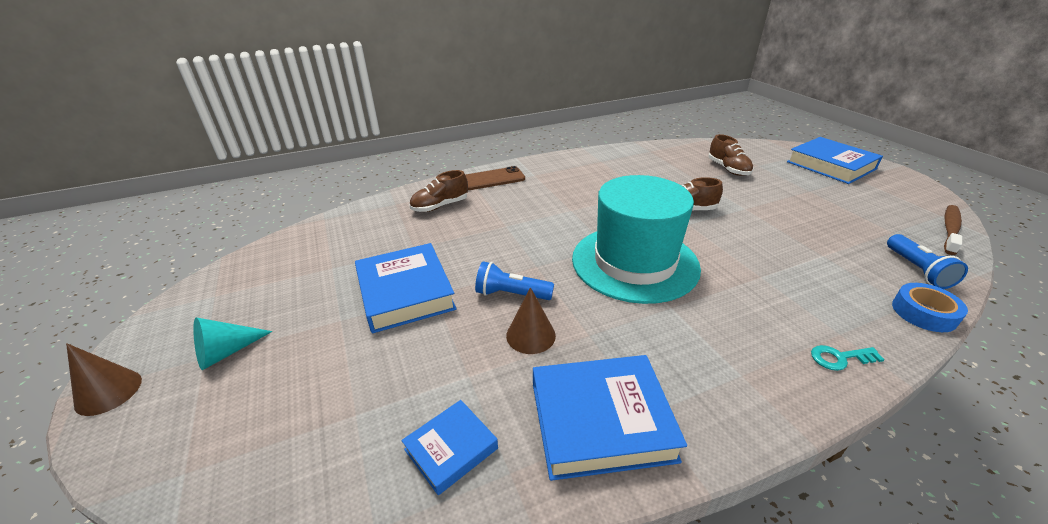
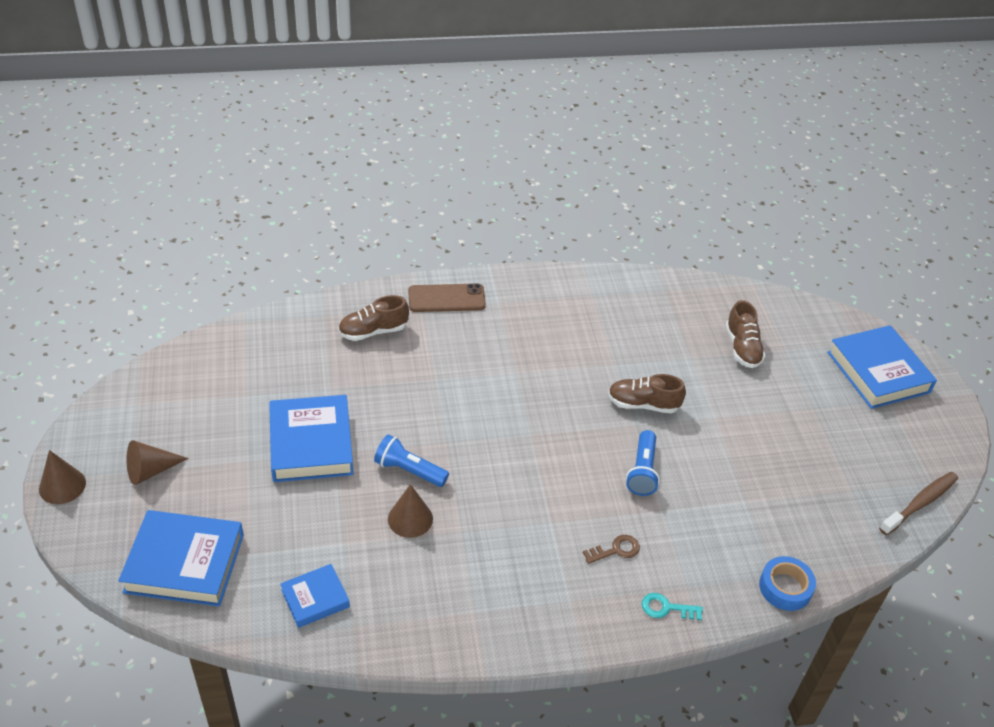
camera: 10 degrees right, 10 degrees up
(226, 352) = (150, 471): turquoise cone -> brown cone
(601, 421) = (435, 607): blue book -> blue book (184, 563)
(634, 262) = (546, 462): turquoise hat -> none
(748, 317) = (615, 550): none -> brown key
(917, 270) = (828, 542): blue flashlight -> blue flashlight (642, 471)

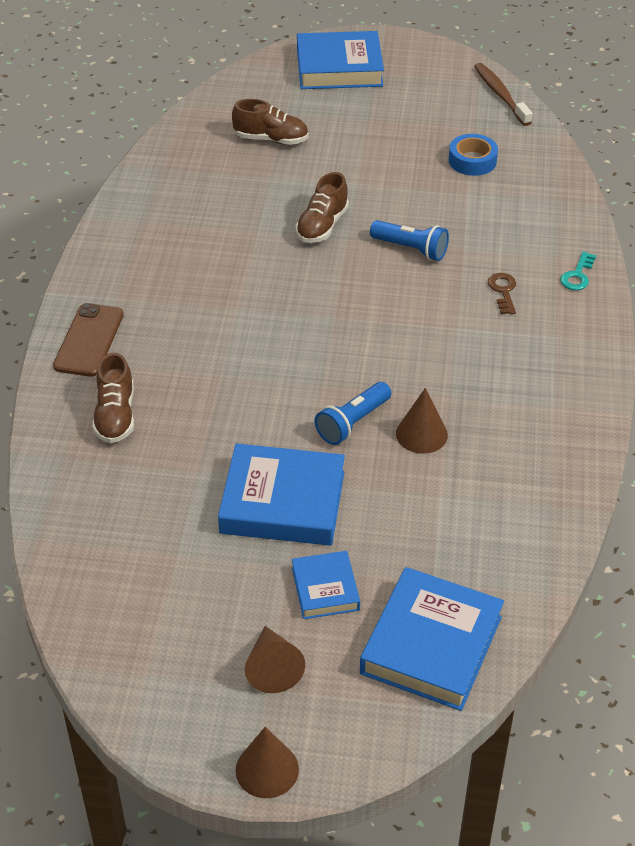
camera: 70 degrees left, 0 degrees up
(315, 598) = (509, 530): blue book -> blue book (325, 589)
(785, 588) = (571, 198): blue tape -> blue tape (472, 161)

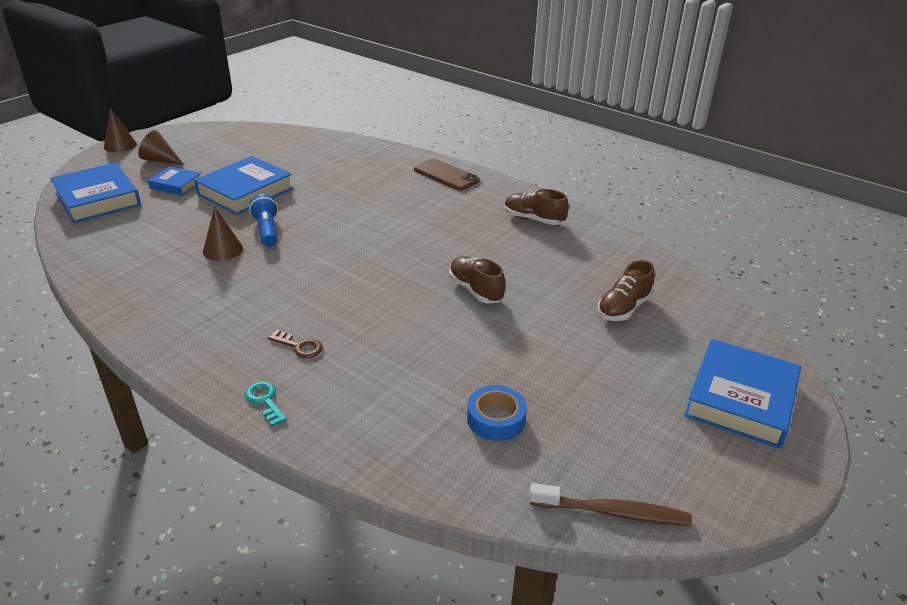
camera: 120 degrees right, 10 degrees down
(115, 416) = (374, 167): brown shoe -> brown shoe (533, 219)
(411, 249) = (402, 321): blue flashlight -> none

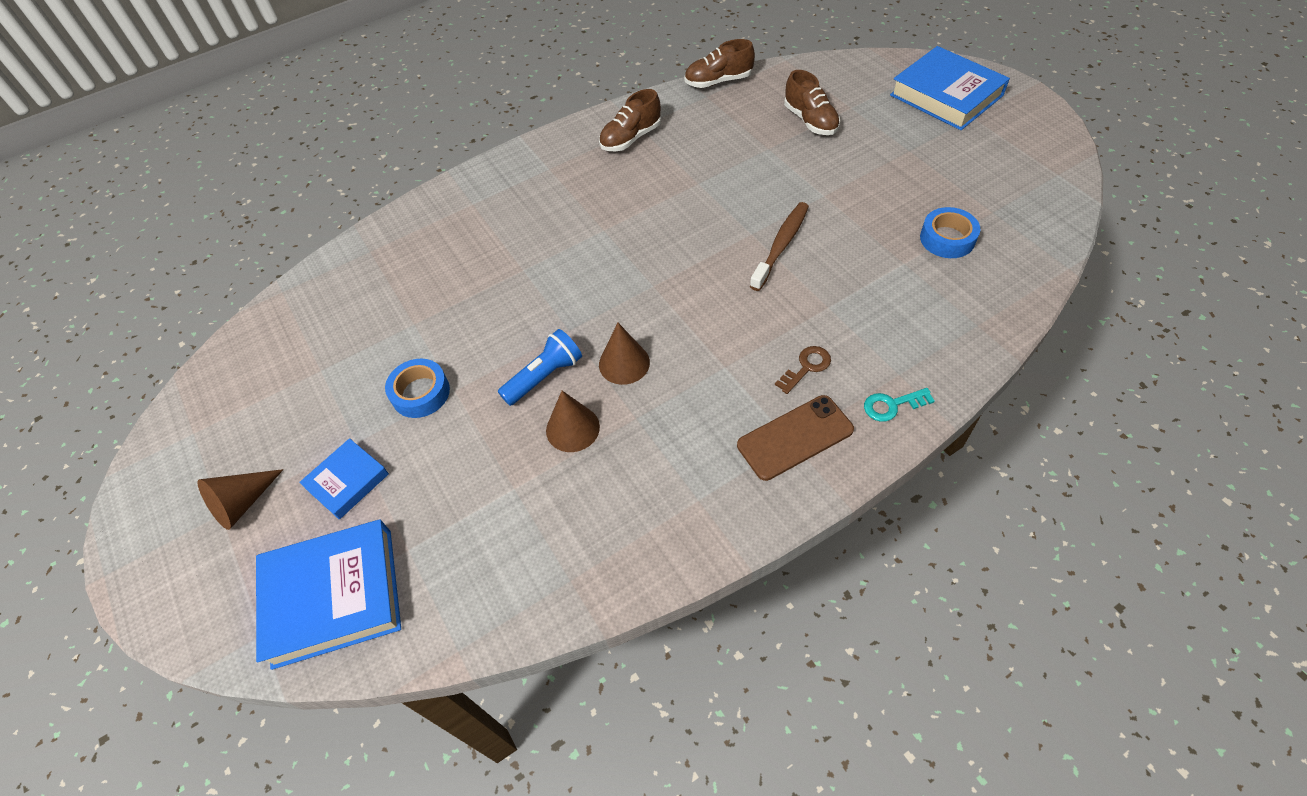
camera: 65 degrees left, 20 degrees up
(120, 145) = (137, 569): brown cone -> brown cone (624, 363)
(245, 191) = (420, 393): blue book -> blue tape
(267, 230) = (544, 376): blue flashlight -> blue flashlight turned 135 degrees clockwise
(446, 175) = (492, 185): brown phone -> brown phone (795, 437)
(475, 290) = (748, 210): brown shoe -> brown shoe (718, 81)
(612, 512) = (1060, 198): brown toothbrush -> brown toothbrush (781, 245)

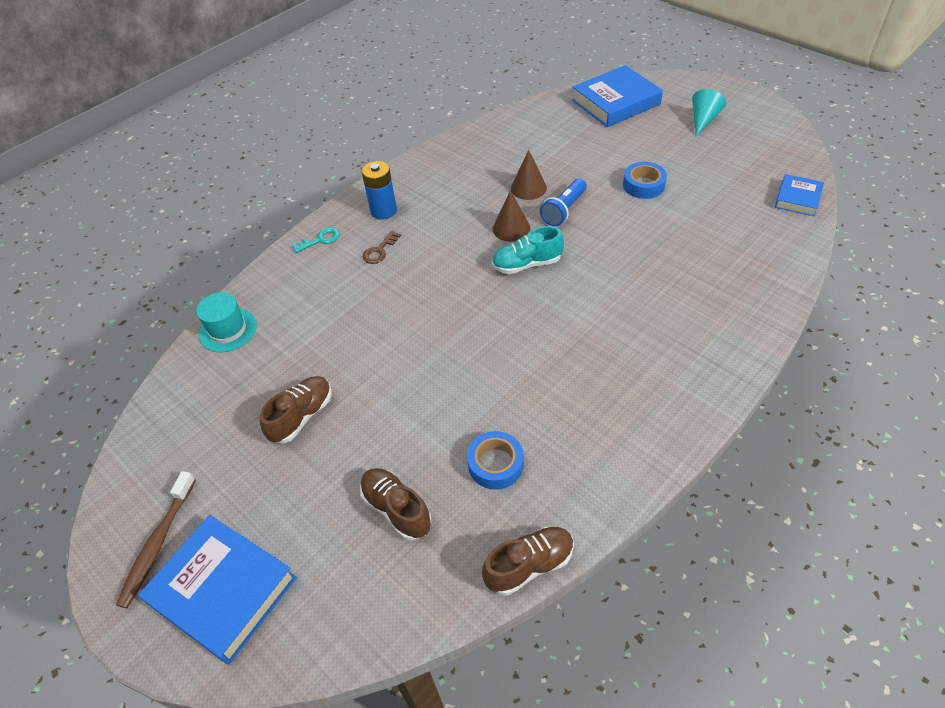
camera: 165 degrees right, 5 degrees down
(243, 503) = (703, 120): brown cone -> turquoise cone
(347, 481) = (651, 139): blue book -> blue book (797, 198)
(625, 308) = (526, 264): none -> turquoise shoe
(631, 138) = (603, 441): brown shoe -> brown shoe (302, 416)
(781, 245) = (410, 340): brown toothbrush -> brown toothbrush (158, 543)
(795, 437) = (383, 211): brown phone -> blue battery
(947, 238) = (260, 375): blue tape -> blue tape (495, 464)
(999, 296) = (228, 330): none -> turquoise hat

